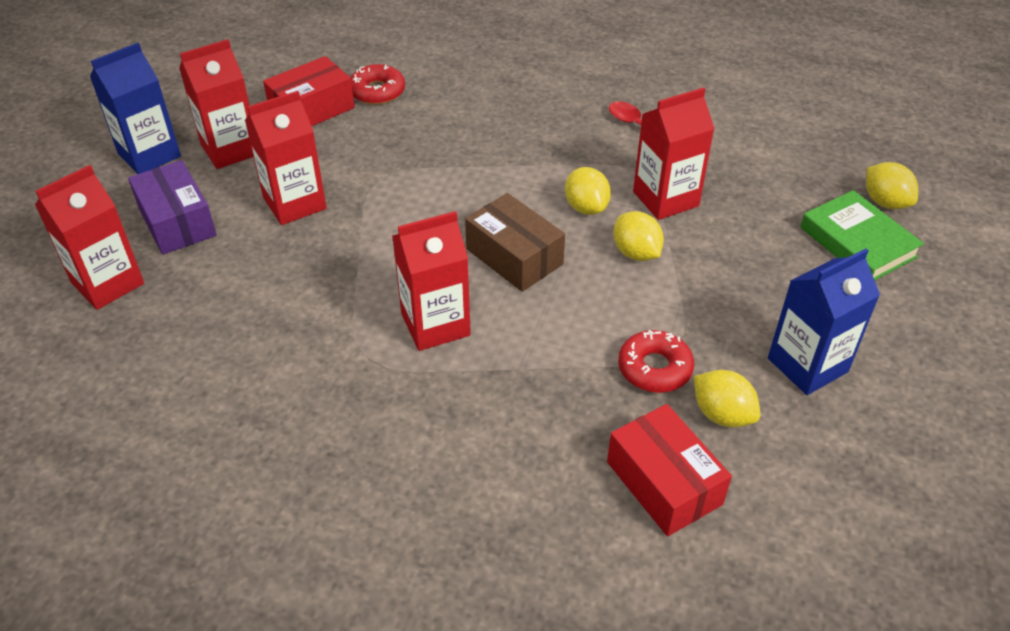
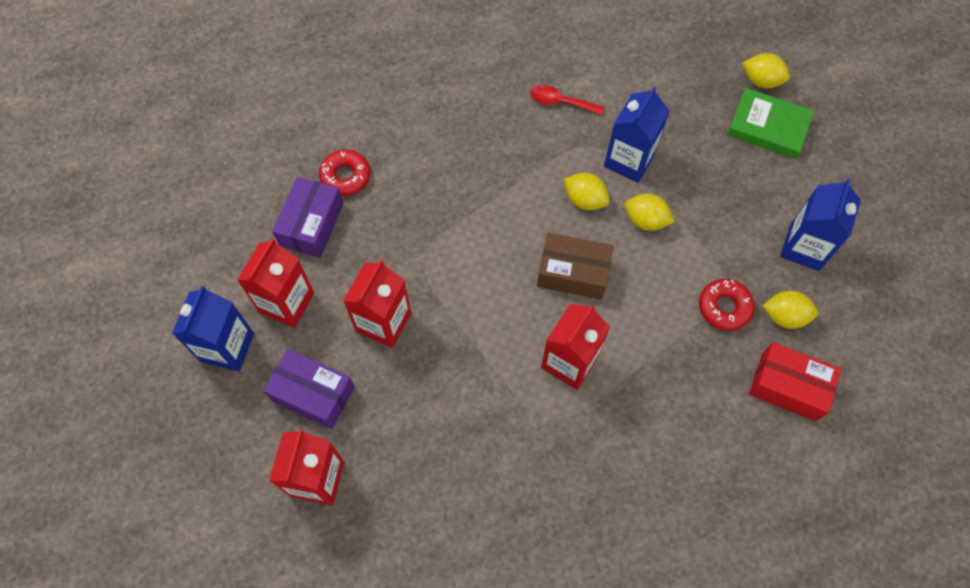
camera: 35 degrees left, 20 degrees up
(312, 109) = (311, 224): red box -> purple box
(665, 199) = (629, 160): red carton -> blue carton

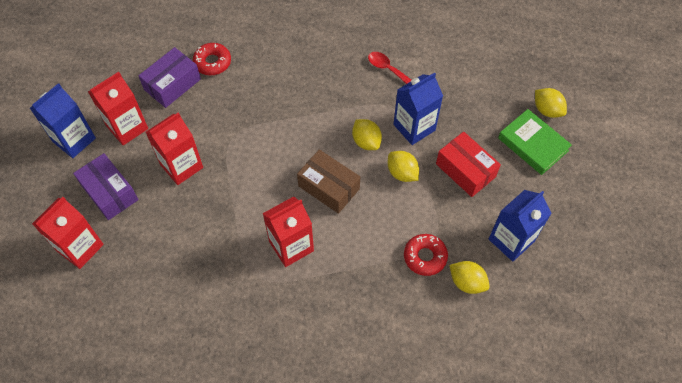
camera: 25 degrees right, 5 degrees down
(788, 387) = (440, 333): red box -> red box (465, 170)

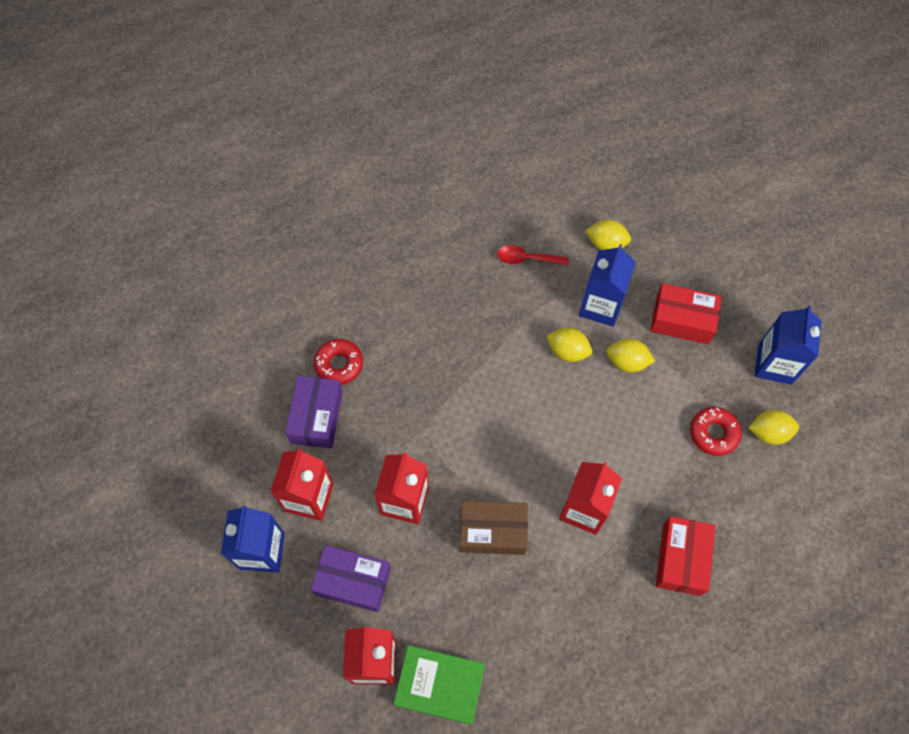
camera: 35 degrees left, 5 degrees up
(329, 187) = (570, 423): brown box -> brown box (493, 531)
(330, 322) = (681, 559): none -> red box
(533, 144) = (721, 253): green book -> green book (439, 685)
(547, 110) = (707, 209): yellow lemon -> yellow lemon (606, 243)

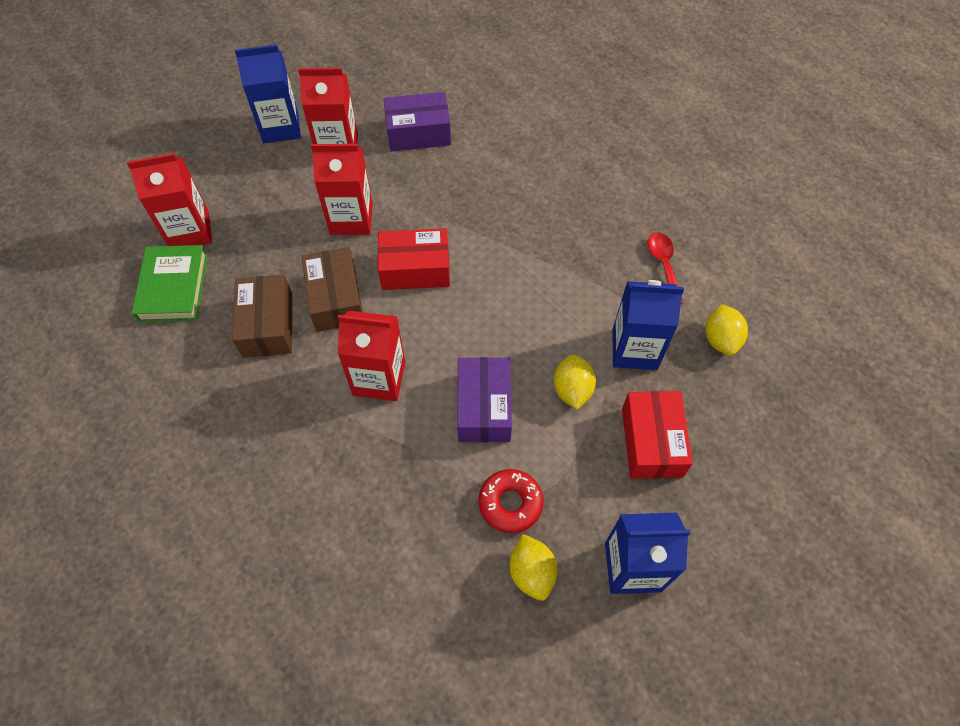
camera: 75 degrees right, 5 degrees down
(339, 364) = (478, 136): red donut -> none
(353, 581) = (263, 198): purple box -> purple box (484, 407)
(506, 598) = (268, 325): none -> brown box
(567, 351) = (563, 326): yellow lemon -> none
(681, 559) = (341, 491): red box -> red box (415, 269)

